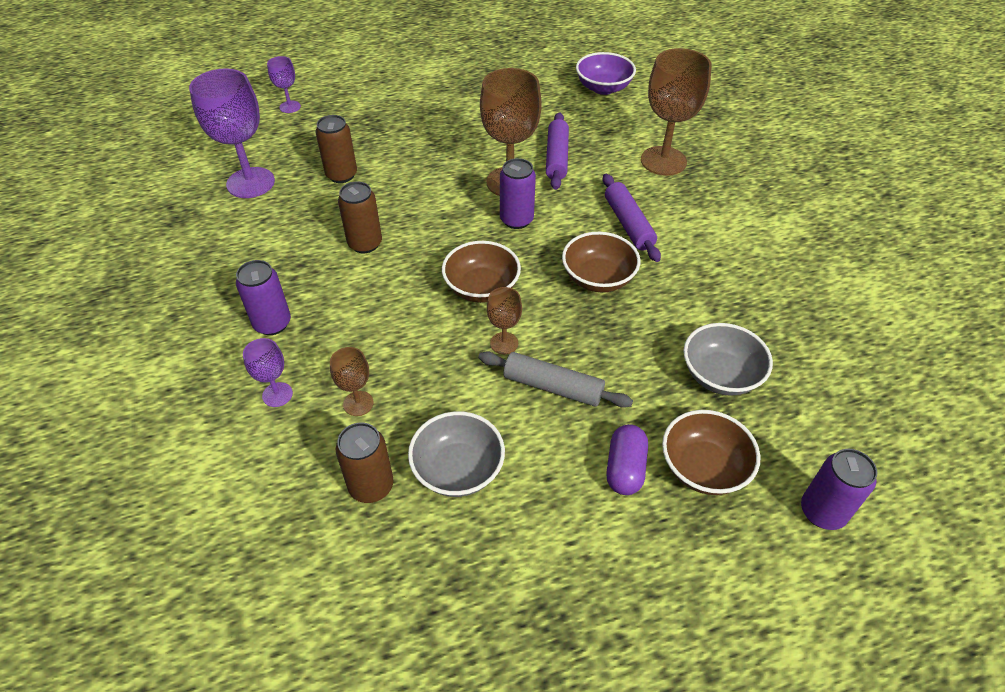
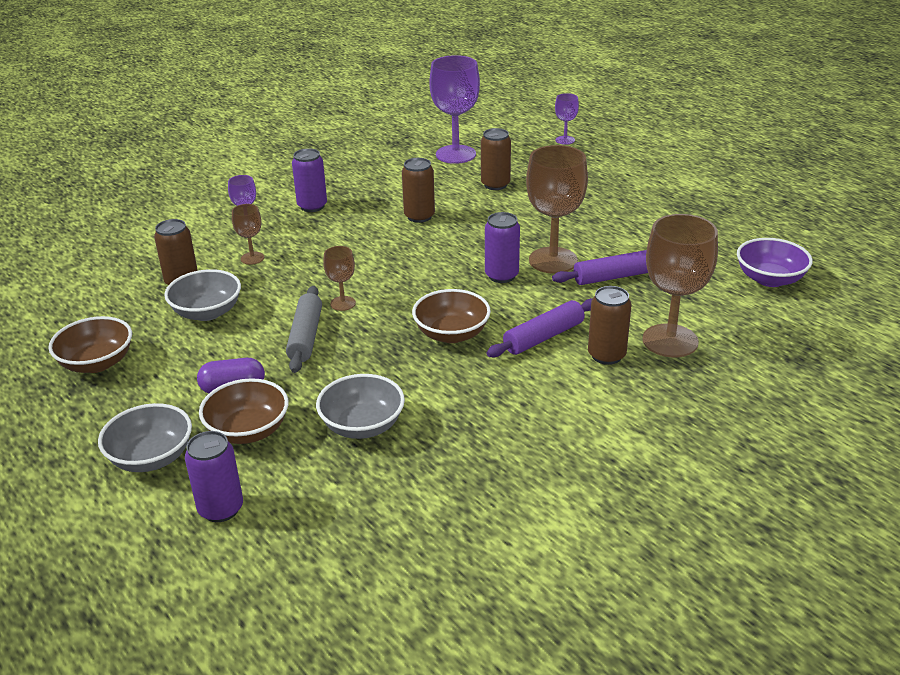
camera: 70 degrees right, 15 degrees down
(481, 288) = (401, 279): brown bowl -> brown bowl (97, 363)
(669, 198) = (606, 355): none -> brown can
(727, 565) = (151, 457): none -> grey bowl

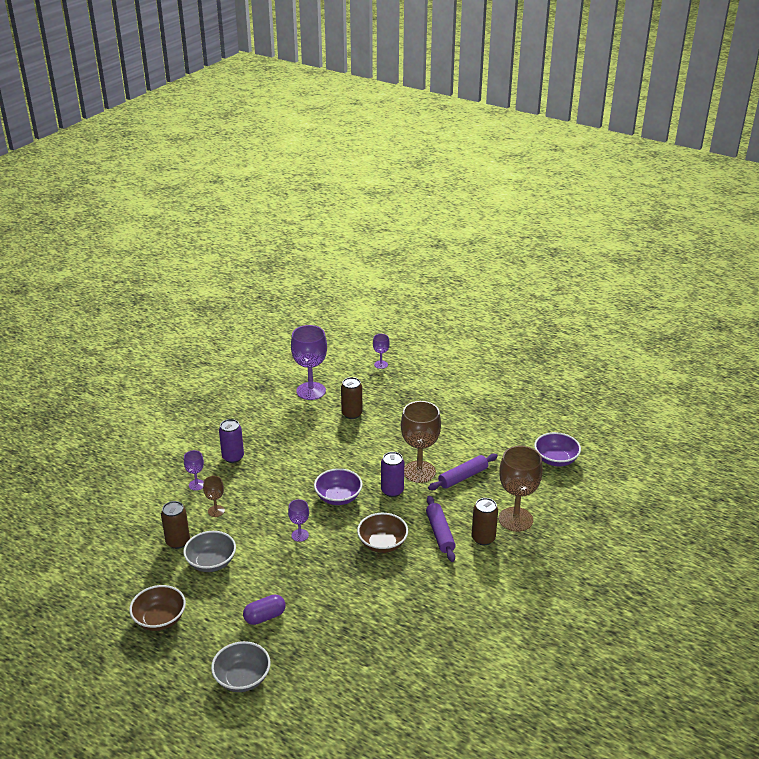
camera: 20 degrees left, 0 degrees up
(221, 509) = (307, 701): purple can -> none
(248, 431) = (292, 644): brown bowl -> none
(305, 336) = (289, 566): grey rolling pin -> none
(343, 303) = (300, 535): brown goblet -> purple goblet
(362, 426) = (361, 623): grey bowl -> none
(419, 216) = (313, 452): brown can -> none
(422, 270) = (338, 497): none -> purple bowl
(544, 337) = (440, 533): purple rolling pin -> purple rolling pin turned 45 degrees counterclockwise

